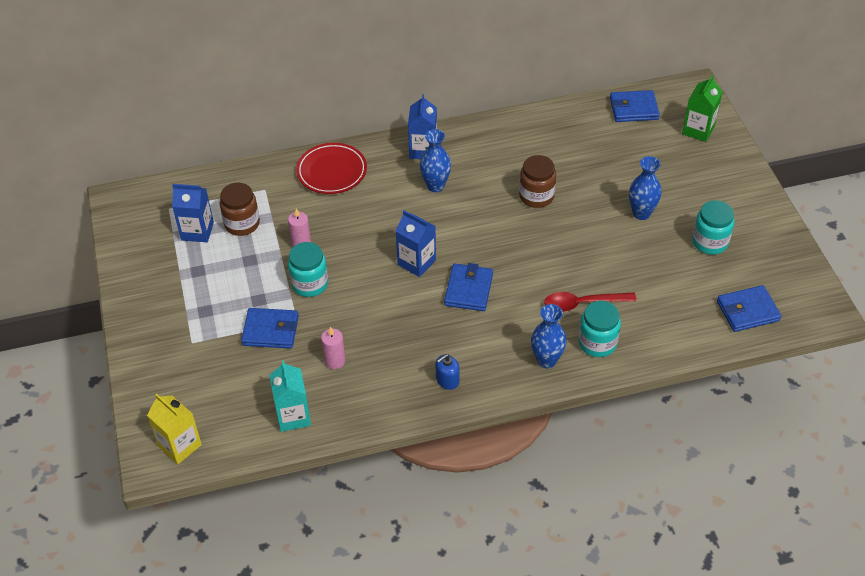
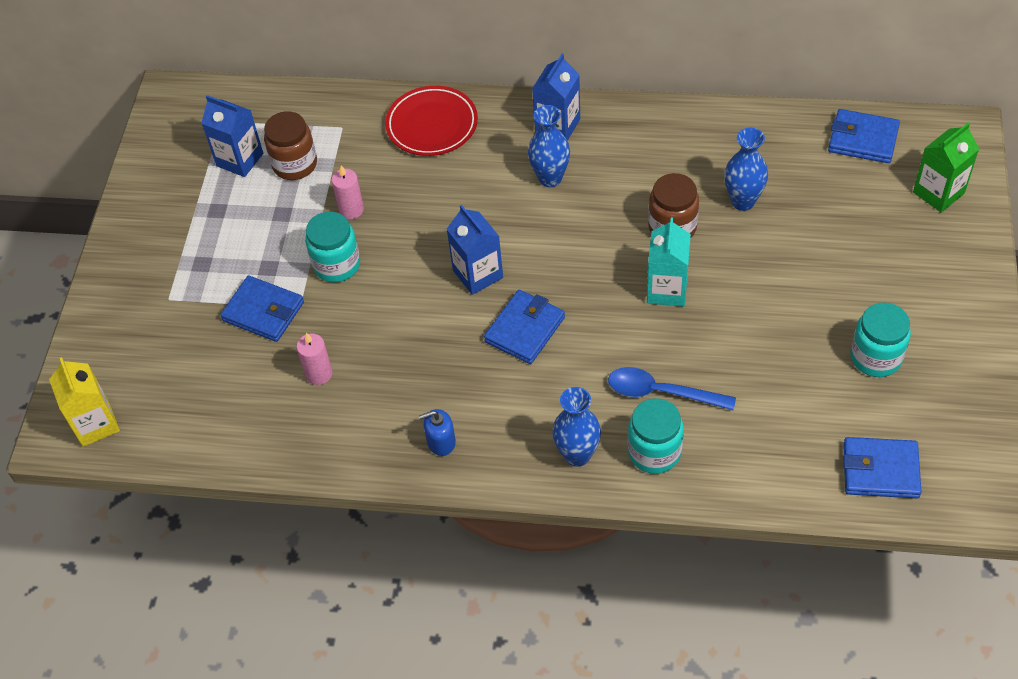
camera: 25 degrees right, 5 degrees up
(293, 416) = (238, 429): turquoise carton -> turquoise carton (667, 290)
(583, 303) = (661, 392): red spoon -> blue spoon
(641, 213) = (801, 290): blue vase -> blue vase (742, 201)

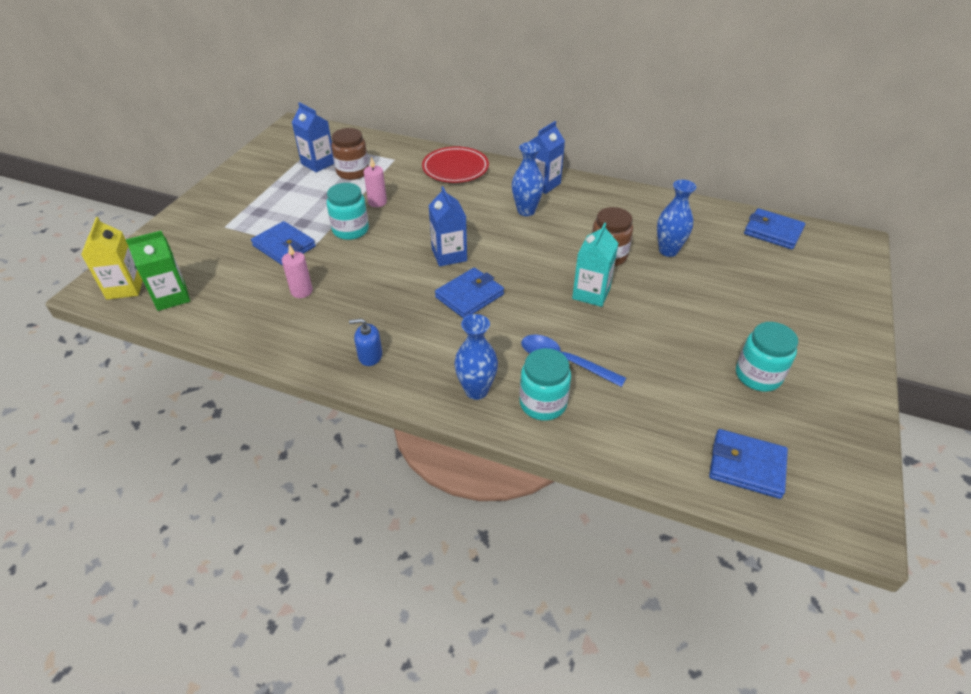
camera: 10 degrees right, 10 degrees down
(938, 193) = (830, 275): green carton -> green carton (171, 297)

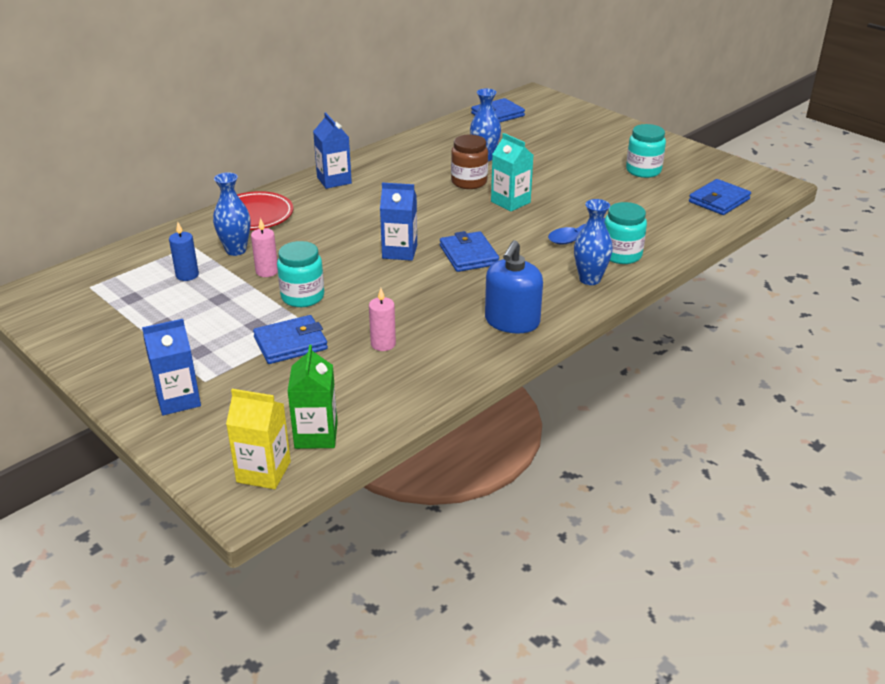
camera: 65 degrees left, 10 degrees down
(318, 163) = (139, 294): blue carton -> blue carton (178, 400)
(352, 172) = (187, 275): brown jar -> blue candle
(370, 356) = (512, 321): blue soap dispenser -> blue soap dispenser, size x1.84
(526, 211) = (368, 199): blue vase -> blue vase (236, 250)

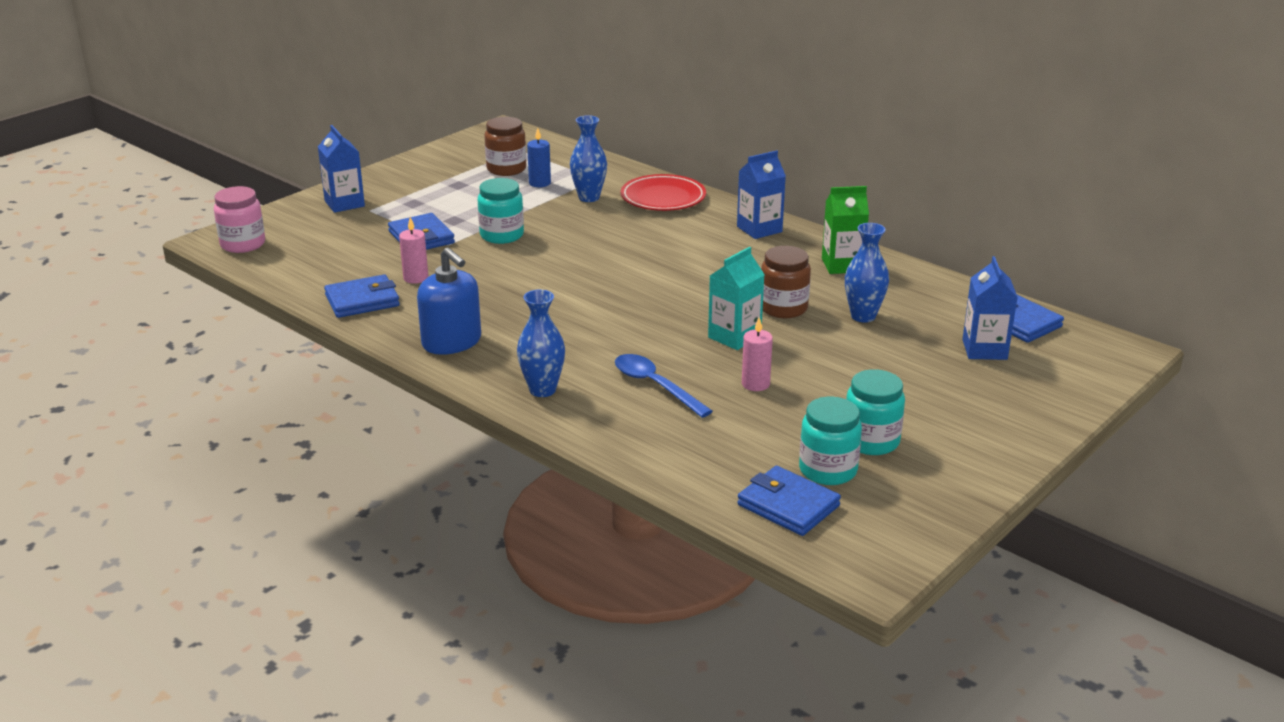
camera: 85 degrees right, 5 degrees down
(139, 294) = (506, 169): none -> brown jar
(263, 472) = (243, 244): yellow carton -> pink jar
(267, 271) = (549, 215): pink candle -> pink candle (755, 384)
(316, 435) = (283, 259): green carton -> green carton (842, 265)
(399, 251) = (596, 275): blue carton -> blue carton (984, 349)
(468, 255) = (593, 314): blue wallet -> blue wallet (362, 300)
(512, 321) = (452, 342): blue soap dispenser -> blue soap dispenser turned 150 degrees counterclockwise
(621, 255) = (605, 413): turquoise jar -> turquoise jar (828, 470)

